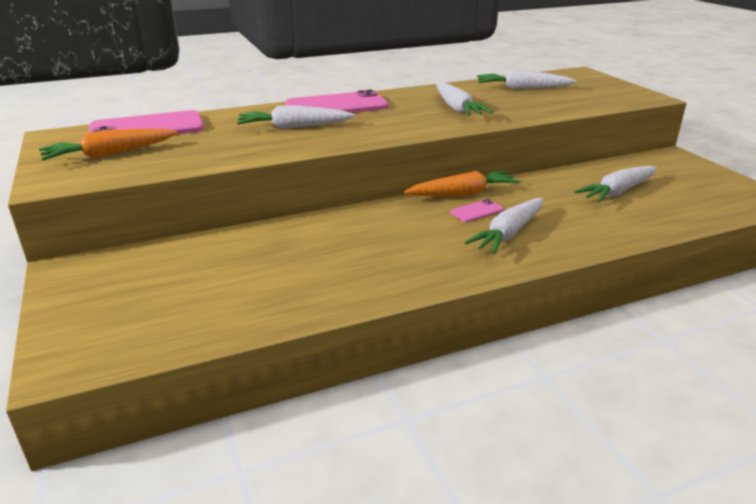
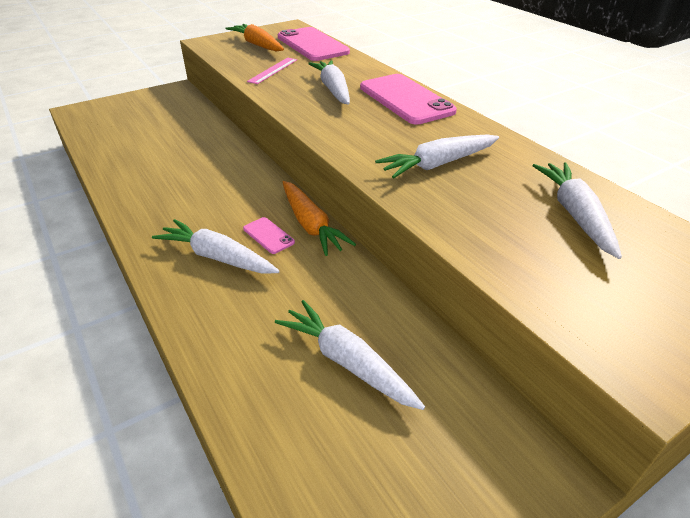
camera: 80 degrees right, 10 degrees up
(214, 149) = (273, 70): none -> pink ruler

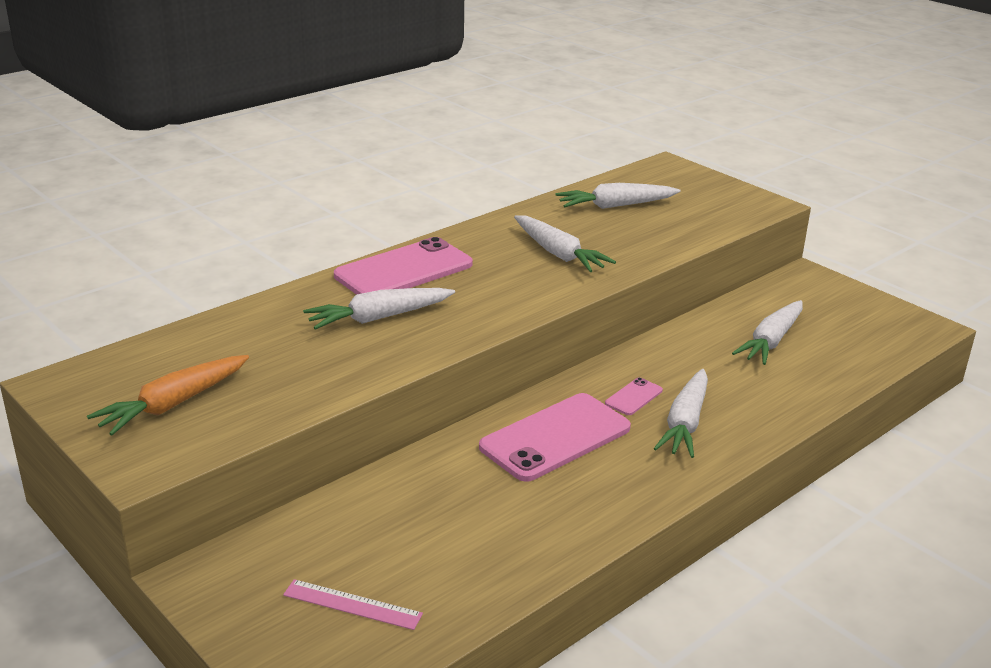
camera: 100 degrees left, 10 degrees down
(273, 70) = (306, 372): pink ruler -> pink ruler (352, 604)
(311, 225) = (603, 373): orange carrot -> none
(312, 45) = (180, 349): pink phone -> pink phone (555, 437)

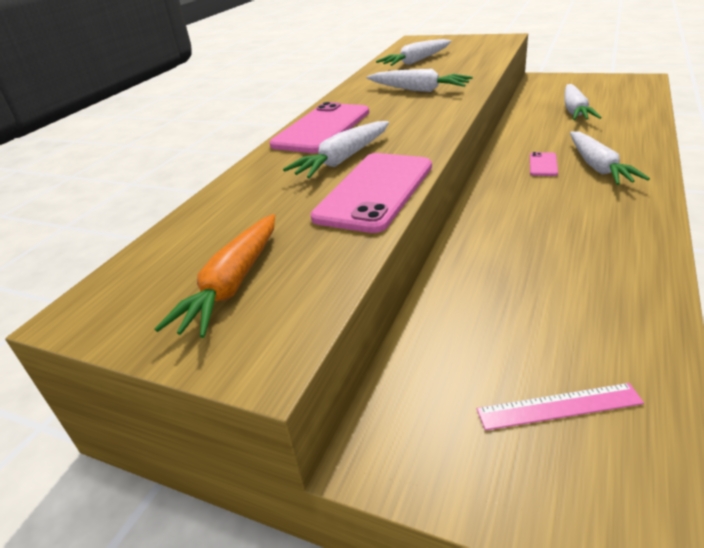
camera: 20 degrees left, 5 degrees up
(555, 437) = (530, 206): pink phone -> pink phone (375, 191)

